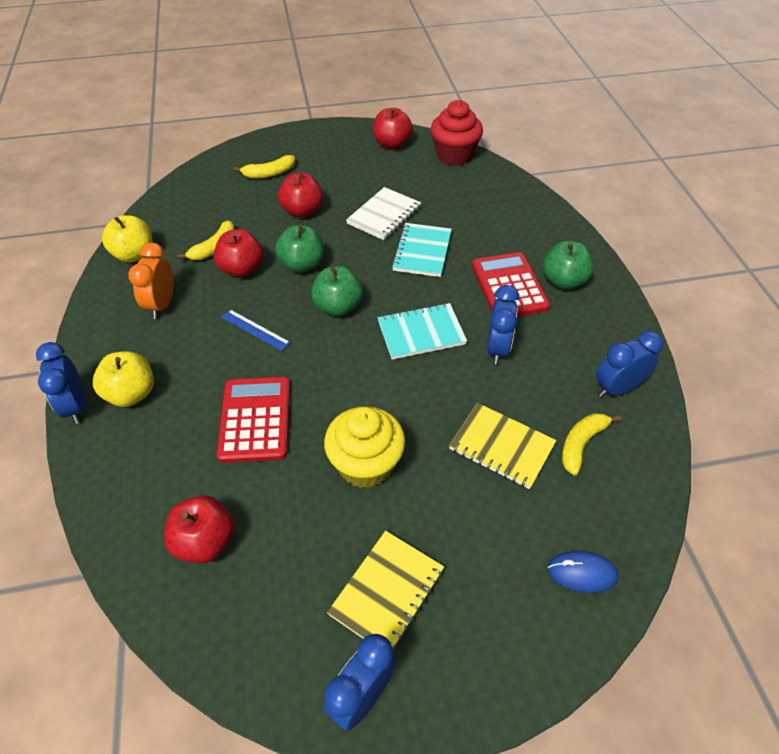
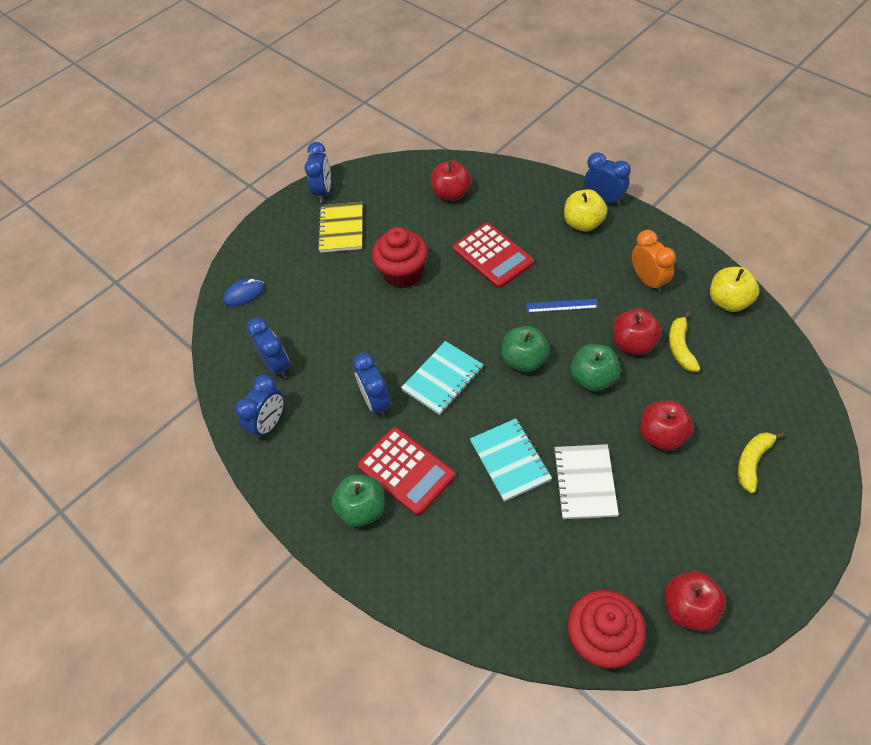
camera: 150 degrees right, 5 degrees up
(366, 465) = (403, 273): yellow cupcake -> red cupcake
(501, 447) = (328, 332): yellow notebook -> none
(581, 444) = (276, 366): yellow banana -> blue clock

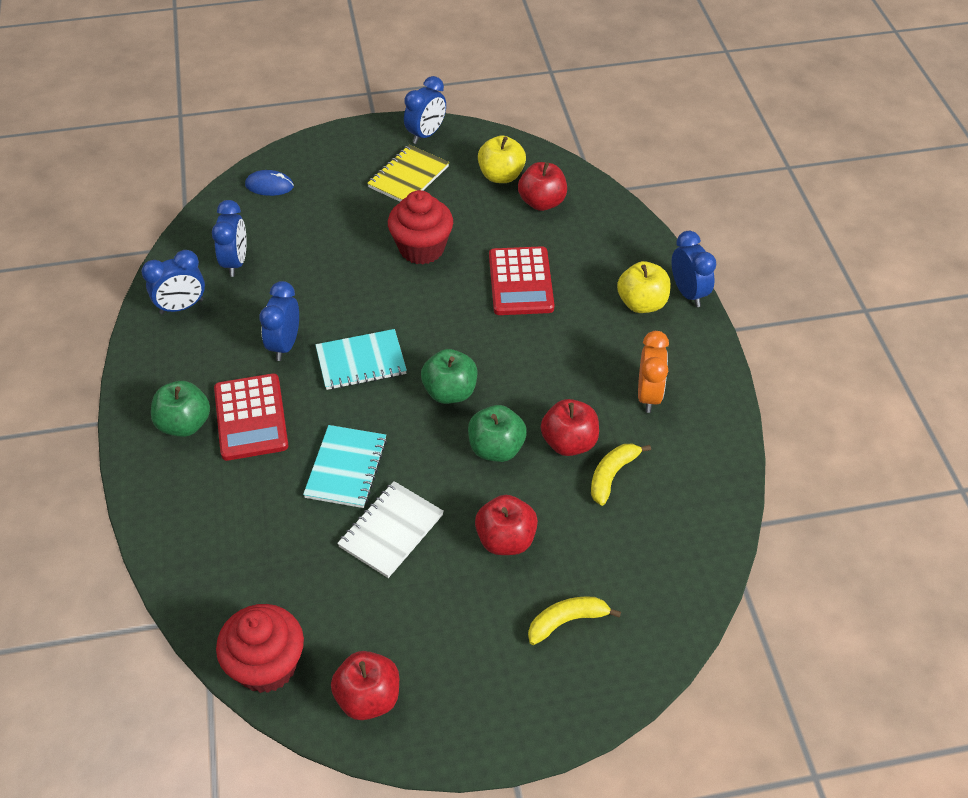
camera: 30 degrees right, 5 degrees down
(562, 306) = (537, 366): blue ruler -> none
(729, 301) = (710, 465): yellow apple -> yellow apple (501, 176)

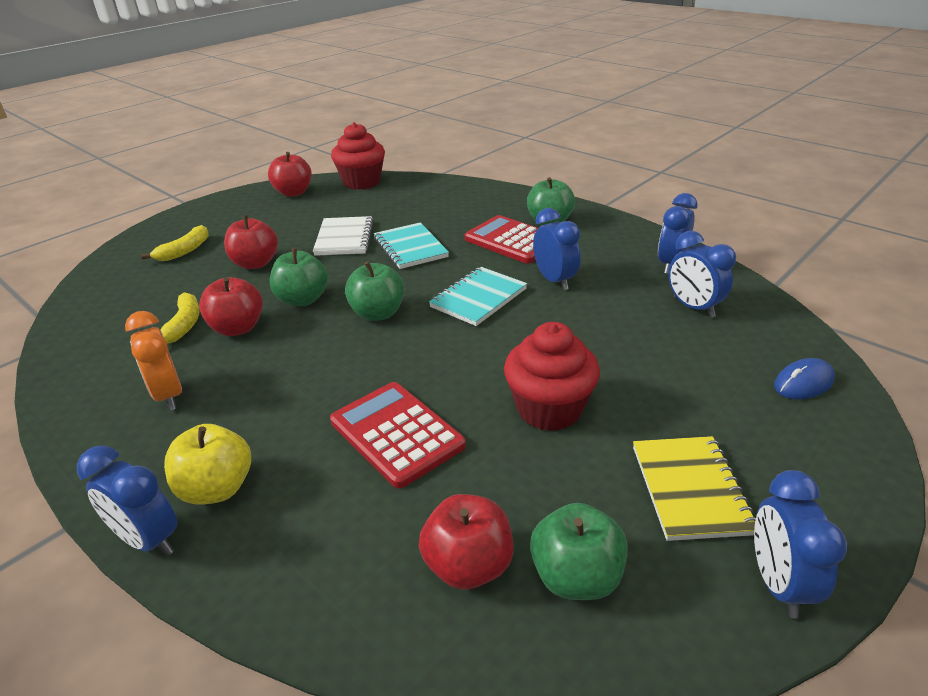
camera: 145 degrees right, 15 degrees down
(501, 176) = (576, 577): yellow apple -> green apple

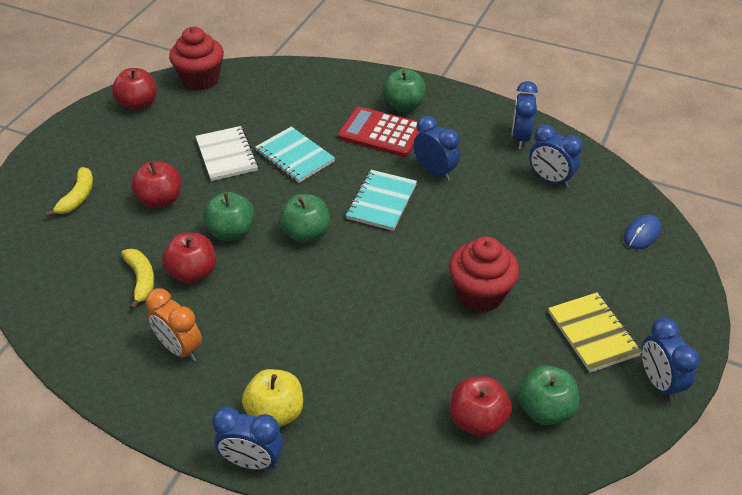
camera: 20 degrees left, 10 degrees up
(396, 434) = (381, 339): red calculator -> none

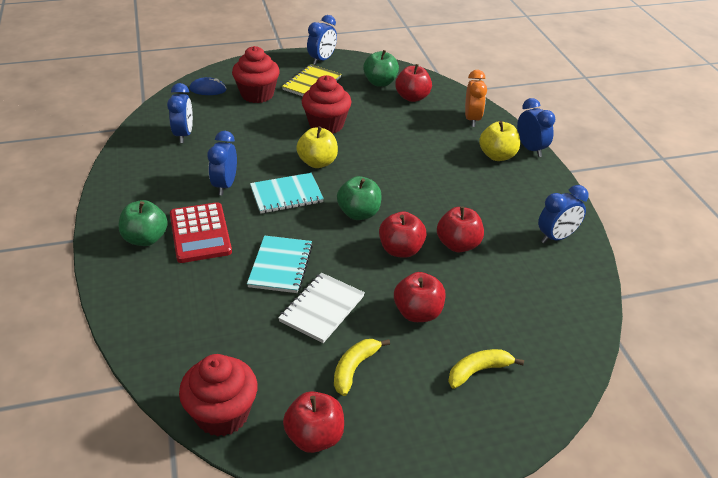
camera: 130 degrees left, 5 degrees down
(141, 280) = (496, 266): yellow banana -> yellow banana (354, 368)
(180, 348) = (514, 213): orange clock -> orange clock (472, 119)
(231, 232) = (401, 250): green apple -> red apple
(413, 249) = (317, 162): none -> yellow apple
(520, 138) = (142, 162): blue clock -> blue clock (556, 237)
(599, 269) = (257, 94): none -> red cupcake

